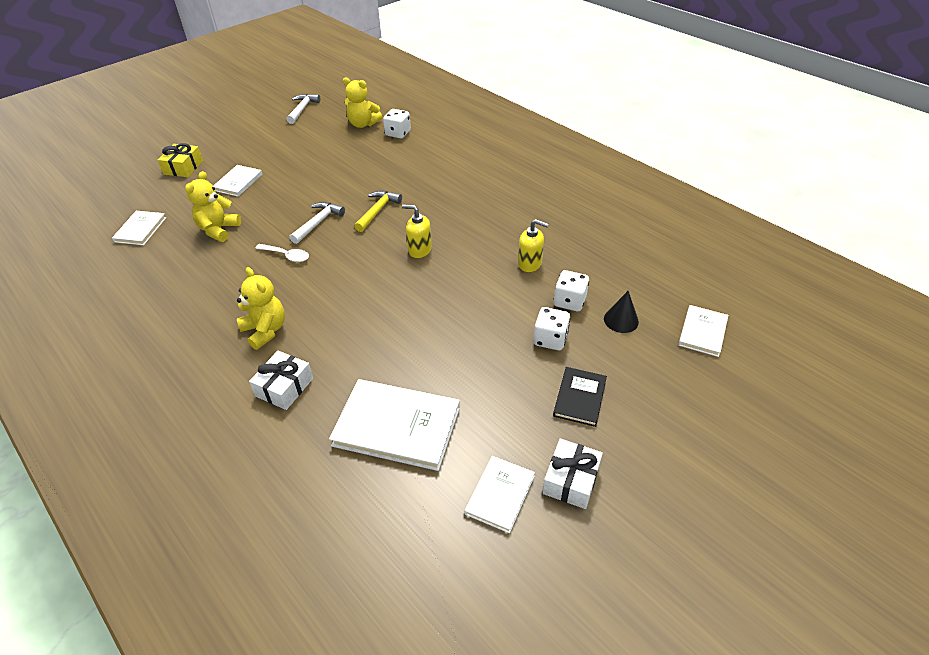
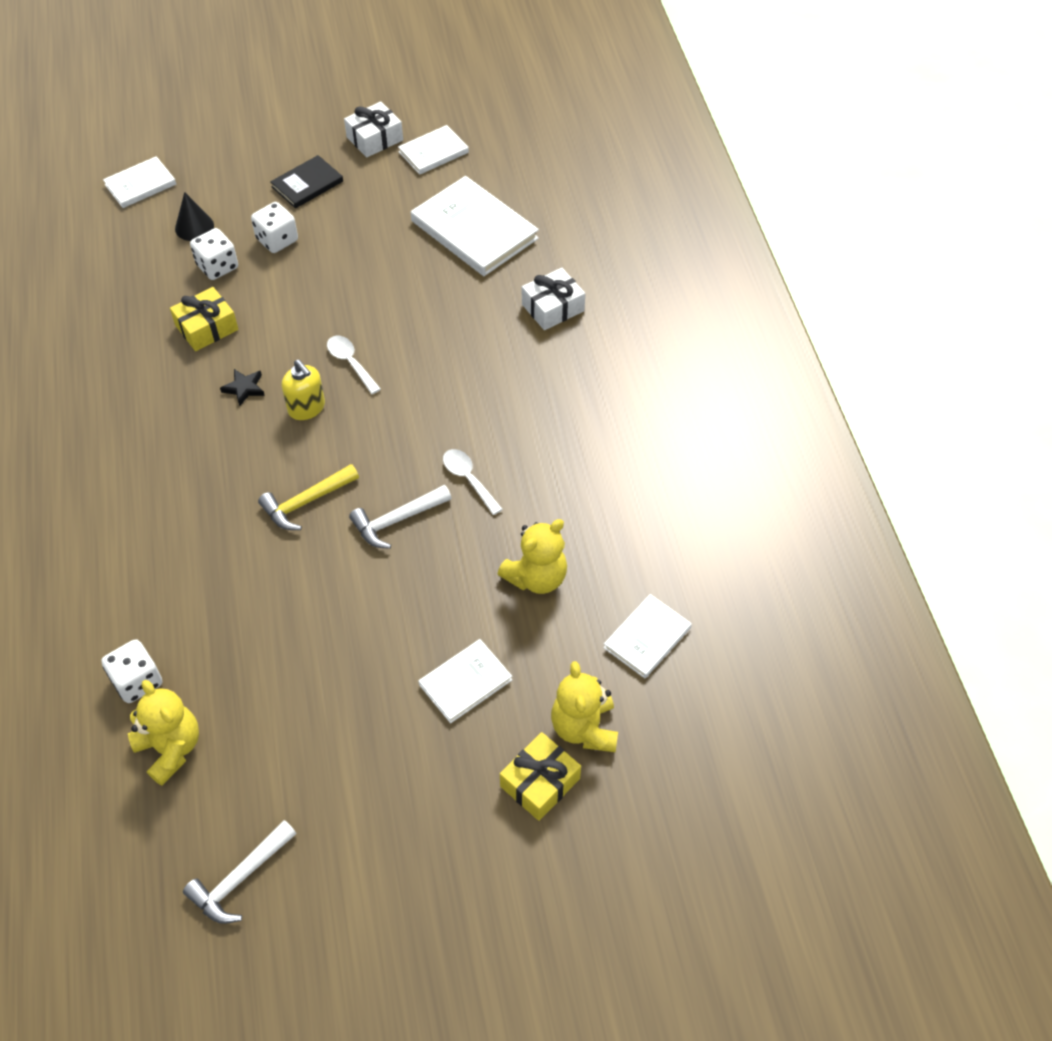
camera: 150 degrees left, 10 degrees up
(265, 330) = (543, 379): yellow teddy bear -> yellow teddy bear (584, 728)
(414, 284) = (350, 363): none -> white spoon
(468, 244) = (244, 388): none -> black star
(530, 263) = (207, 328): yellow soap dispenser -> yellow gift

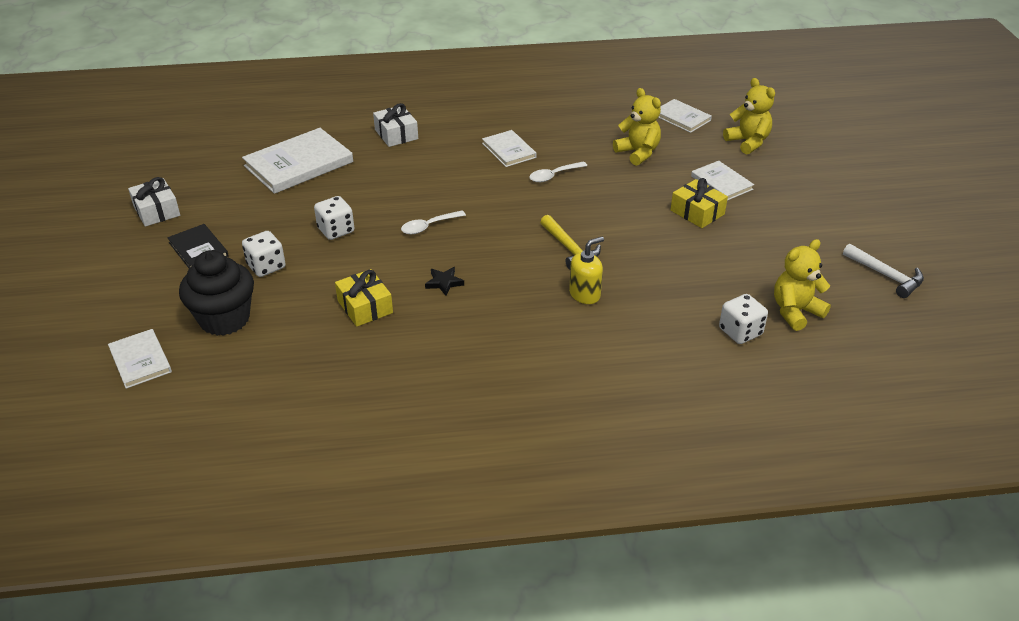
camera: 85 degrees left, 15 degrees down
(194, 227) = (224, 319): black cone -> black cupcake
(217, 267) = (287, 302): white dice -> white dice (336, 230)
(306, 408) = (472, 249): yellow soap dispenser -> yellow soap dispenser (585, 294)
(397, 520) = (589, 207): white hammer -> none
(433, 152) = (193, 180): white book -> white book (509, 150)
(540, 782) = (788, 159): yellow gift -> yellow gift (697, 212)
(584, 728) = (748, 142): yellow teddy bear -> yellow teddy bear turned 120 degrees counterclockwise

